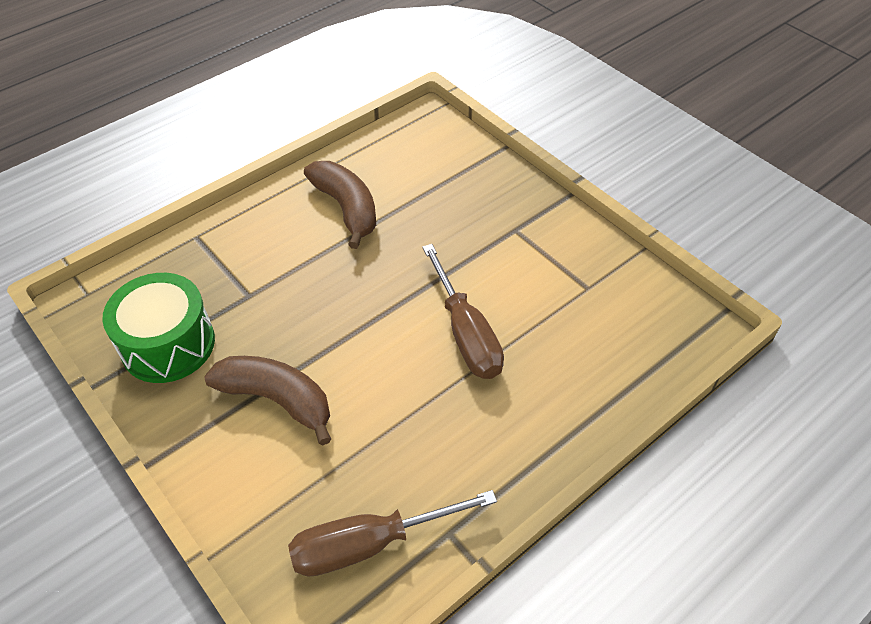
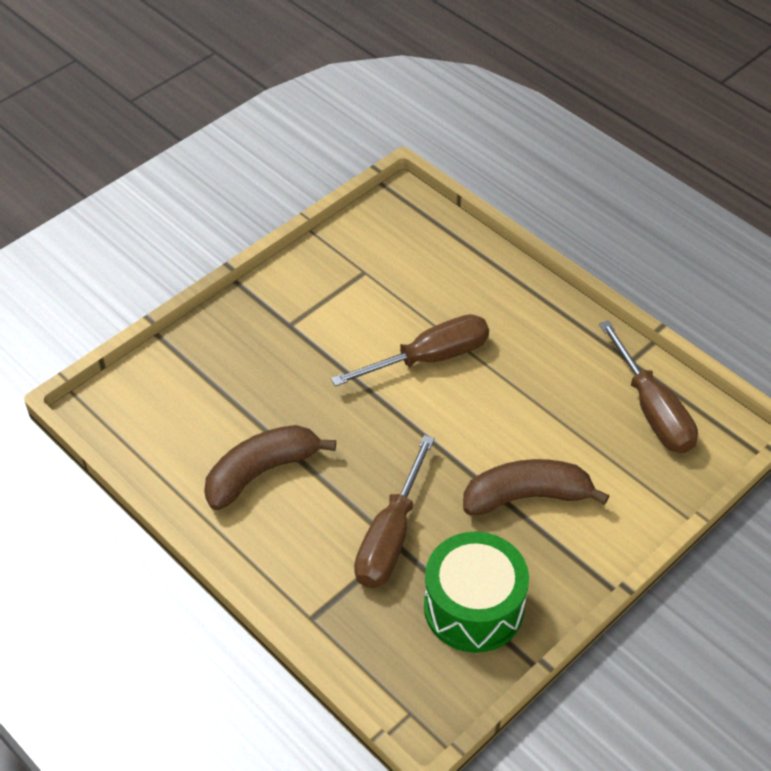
camera: 95 degrees left, 0 degrees up
(259, 290) = (390, 536): none -> brown screwdriver
(277, 400) = (526, 496): brown banana -> brown banana turned 60 degrees clockwise

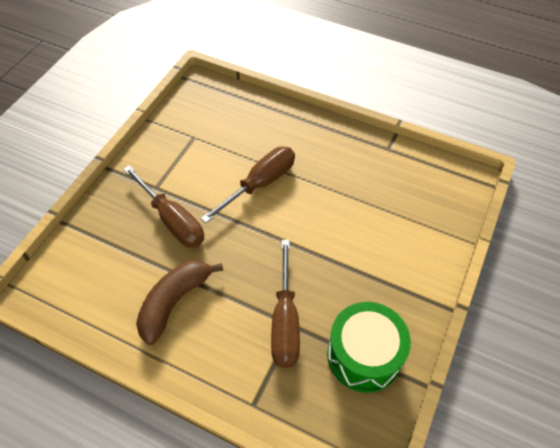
camera: 20 degrees left, 5 degrees up
(526, 496) = (364, 261): brown banana -> none
(652, 410) = (416, 177): brown screwdriver -> brown screwdriver (172, 220)

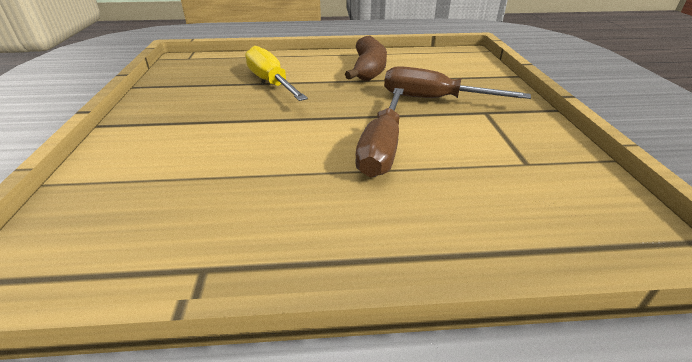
camera: 150 degrees right, 20 degrees down
(285, 321) = (271, 82): brown screwdriver -> yellow screwdriver
(364, 355) = (192, 85): green drum -> none

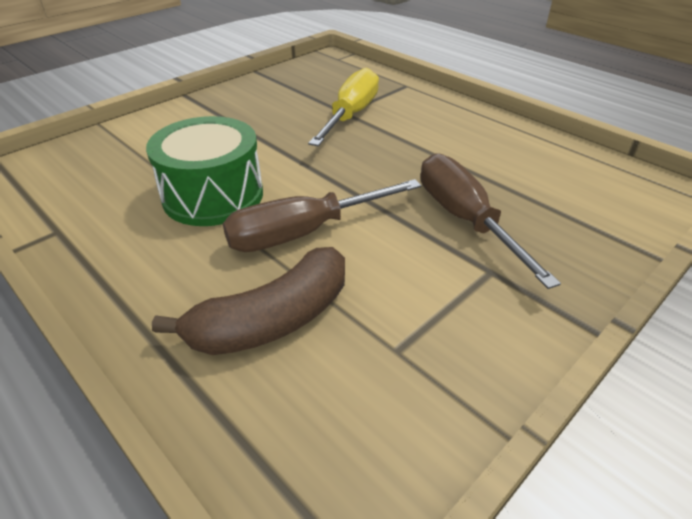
camera: 50 degrees right, 5 degrees up
(282, 165) = (213, 195): none -> green drum
(369, 69) = (471, 147): brown banana -> brown banana (273, 320)

